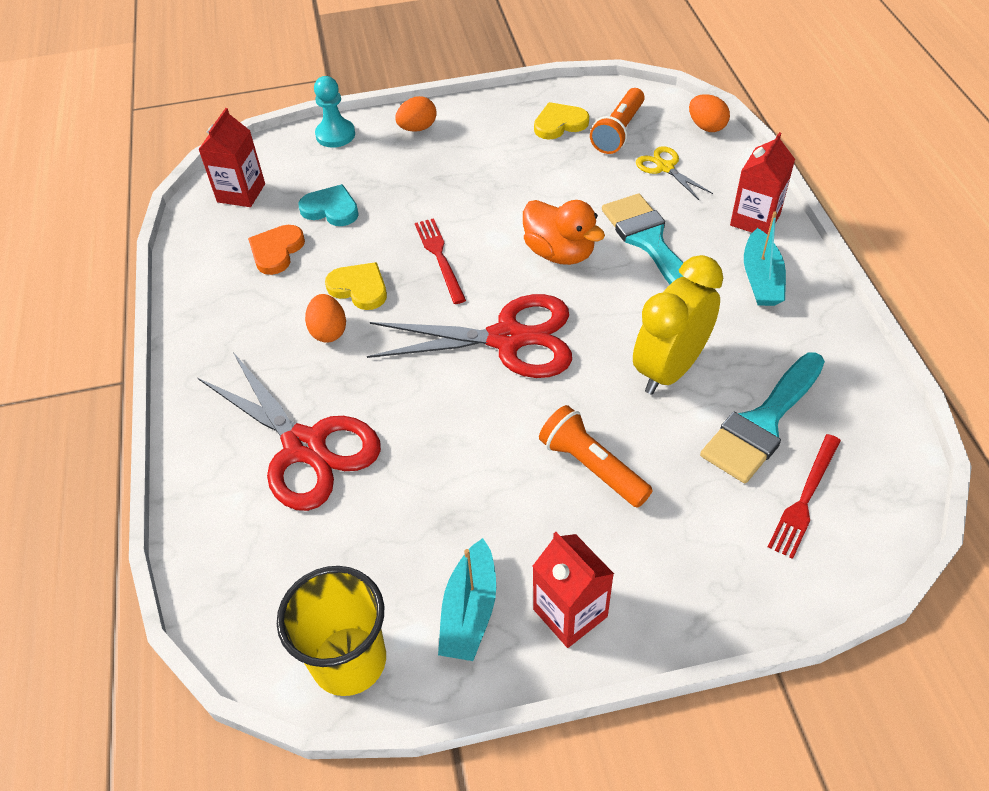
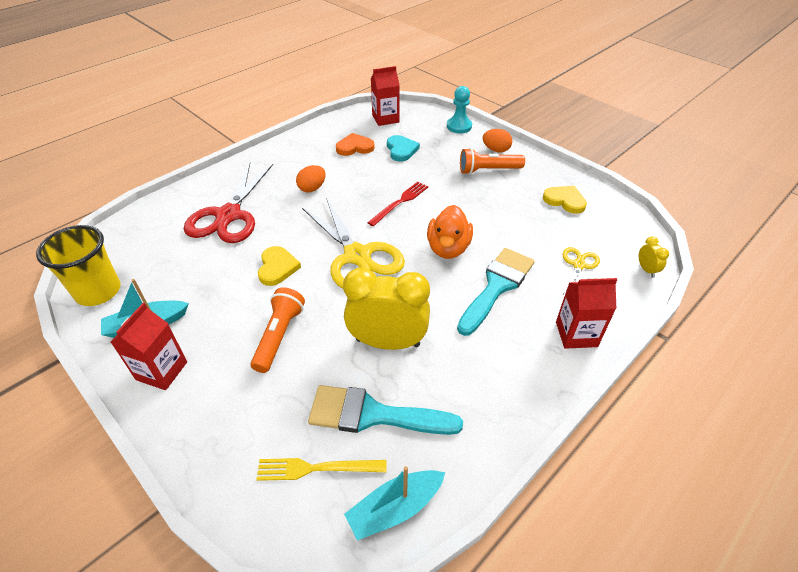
camera: 55 degrees right, 5 degrees down
(359, 288) = (351, 185): yellow heart -> yellow heart (277, 267)
(507, 339) = (357, 256): red scissors -> yellow scissors
(618, 131) = (588, 229): orange flashlight -> orange flashlight (488, 170)
(706, 127) = (646, 270): orange egg -> yellow clock
(761, 279) = (517, 361): turquoise boat -> turquoise boat (395, 508)
(805, 498) = (316, 468): red fork -> yellow fork

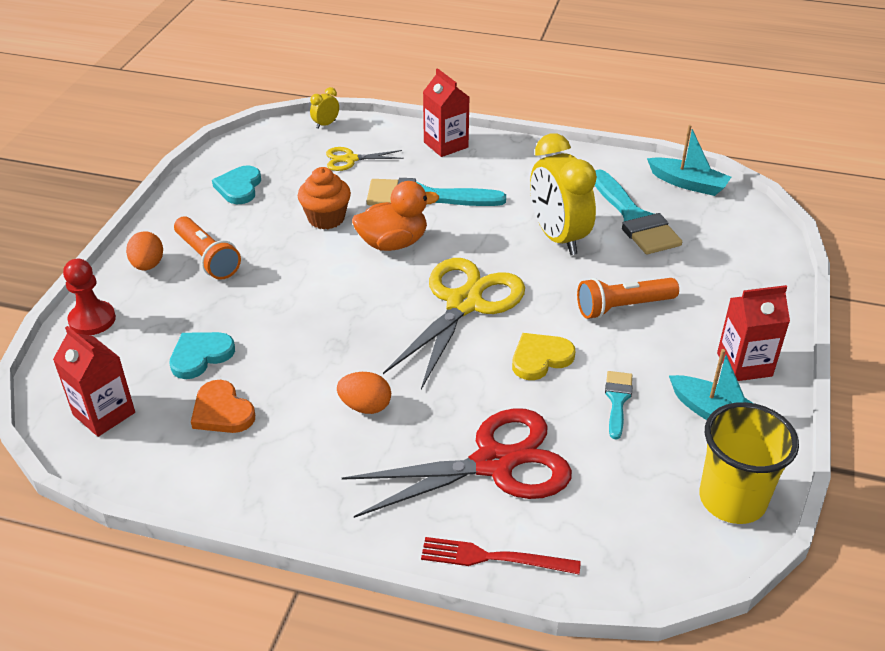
camera: 120 degrees left, 5 degrees down
(211, 284) = (617, 400): none -> turquoise brush
(316, 468) = (706, 227): yellow fork -> none
(400, 202) = (335, 309): red fork -> red fork (493, 558)
(459, 126) = (92, 320): turquoise pawn -> red pawn
(500, 227) = (326, 218): none -> orange cupcake
(565, 200) = (239, 187): yellow heart -> turquoise heart

